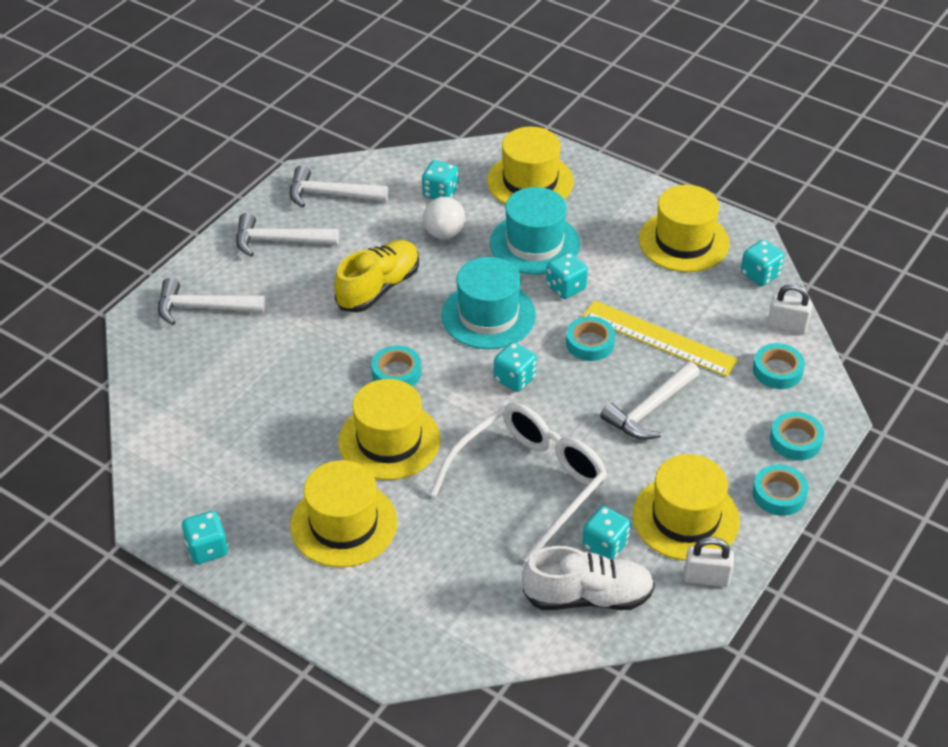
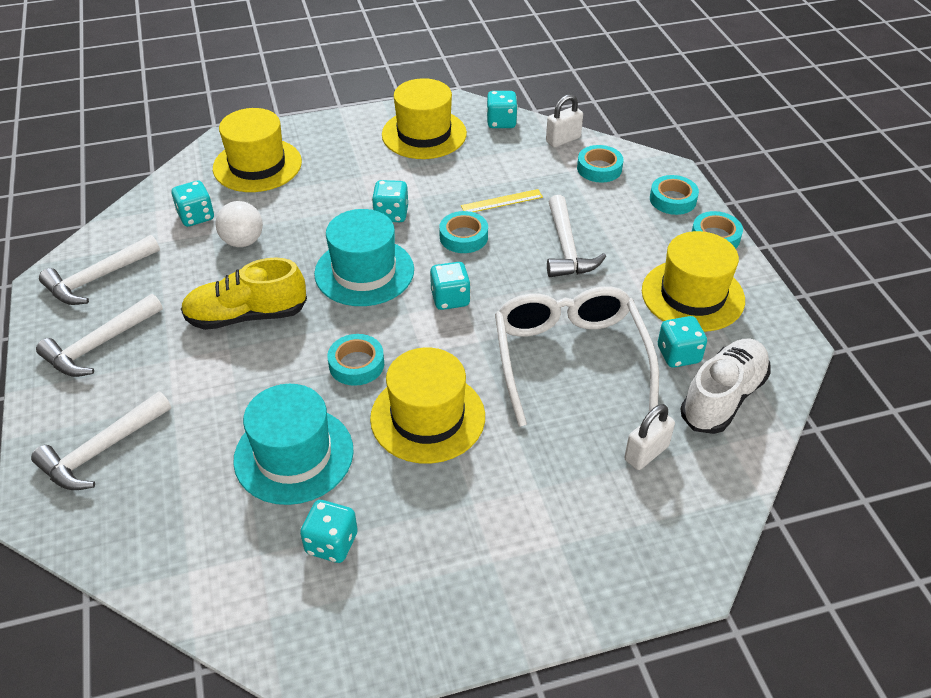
camera: 50 degrees left, 0 degrees up
(207, 549) = (411, 644): turquoise dice -> turquoise dice (331, 543)
(344, 524) = (490, 510): yellow hat -> none
(378, 288) = (246, 316): yellow shoe -> yellow shoe turned 90 degrees counterclockwise
(534, 244) = (324, 202): turquoise hat -> turquoise hat (294, 455)
(658, 338) = (502, 201): yellow ruler -> yellow ruler, size x0.54
(706, 578) = (762, 320): white padlock -> white padlock (646, 453)

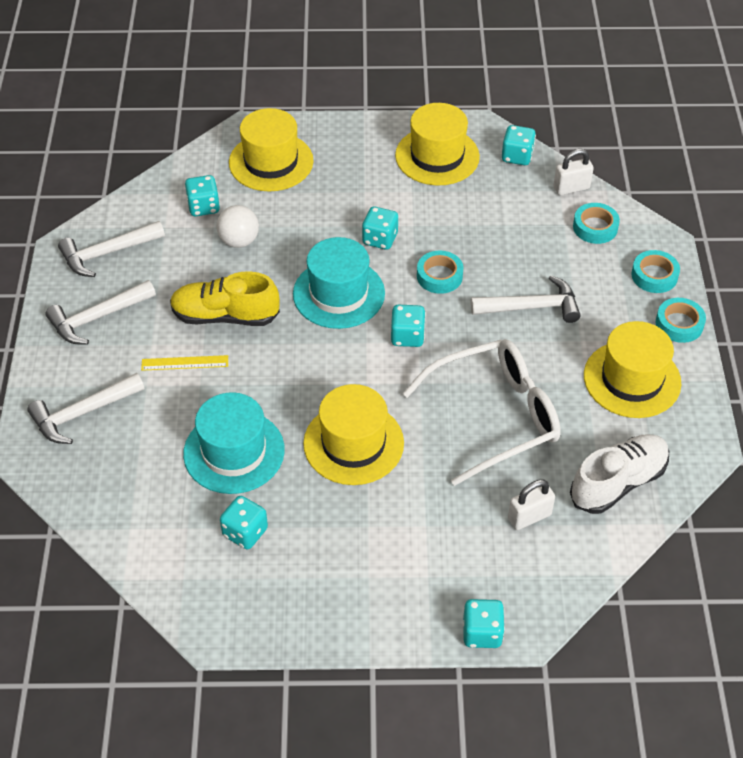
camera: 15 degrees right, 5 degrees up
(356, 364) = (307, 382): turquoise tape -> none
(502, 201) = (487, 245): yellow ruler -> yellow ruler (185, 363)
(566, 248) = (531, 307): white hammer -> white hammer turned 105 degrees counterclockwise
(569, 358) = (495, 416): white glasses -> white glasses turned 60 degrees clockwise
(678, 355) = (594, 434): turquoise dice -> turquoise dice (482, 633)

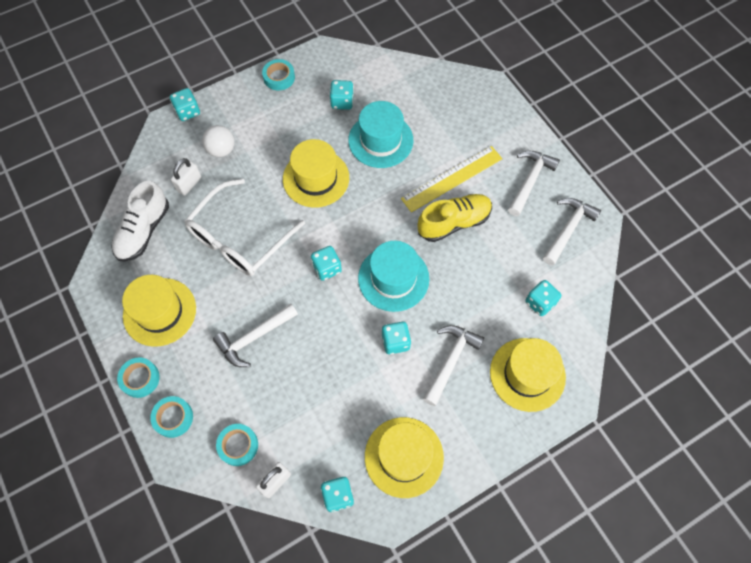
camera: 150 degrees right, 15 degrees up
(82, 413) = (482, 120): white hammer -> white hammer (450, 360)
(185, 363) = (452, 178): yellow ruler -> yellow ruler, size x1.87
(239, 241) = (491, 286): white ball -> white ball (221, 150)
(439, 276) = (333, 330): turquoise tape -> turquoise tape (279, 77)

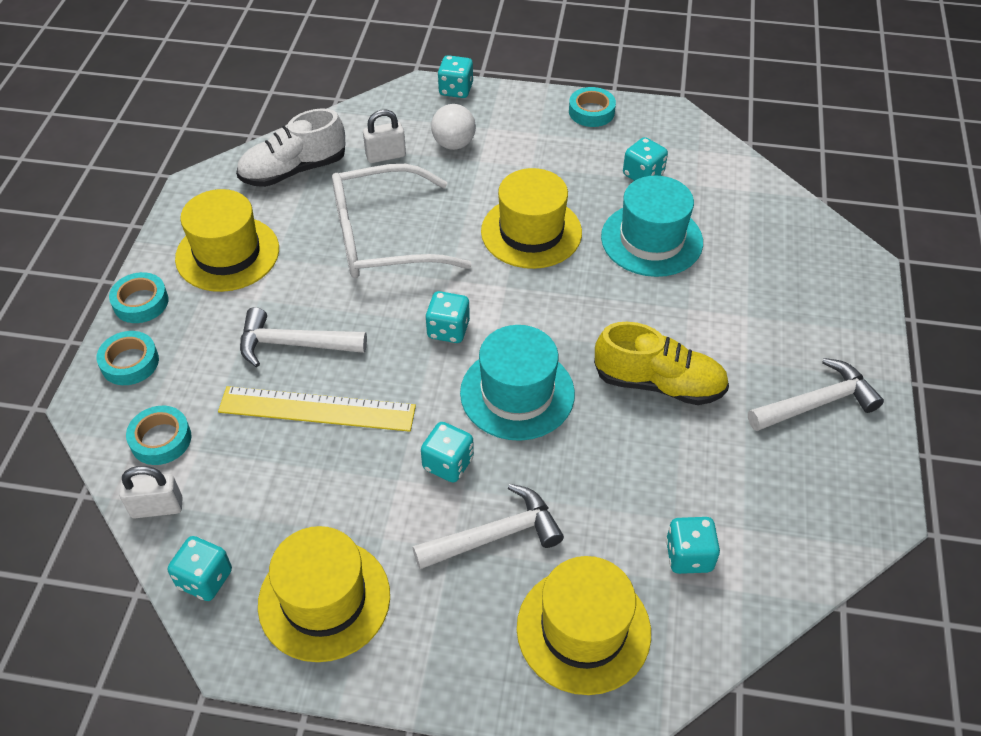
camera: 40 degrees right, 15 degrees down
(452, 178) = (705, 334): yellow ruler -> yellow ruler (317, 409)
(568, 229) = (820, 496): white hammer -> none

